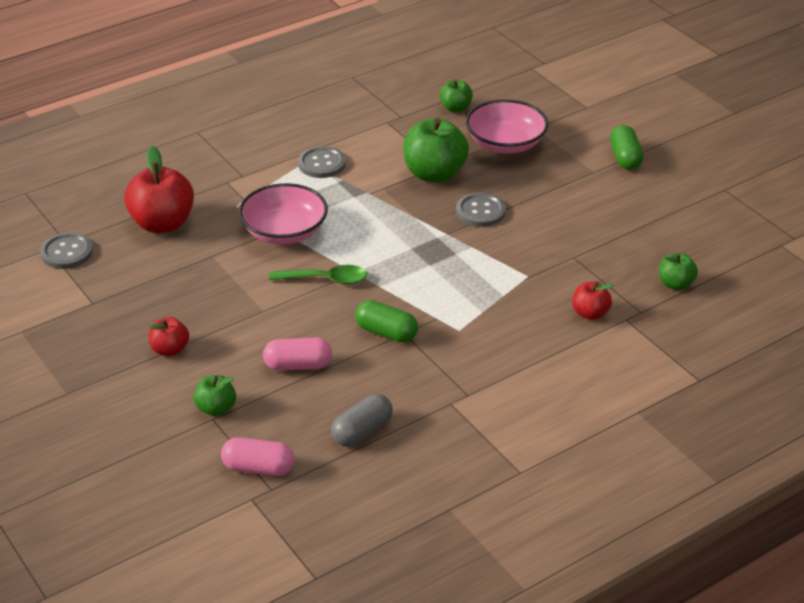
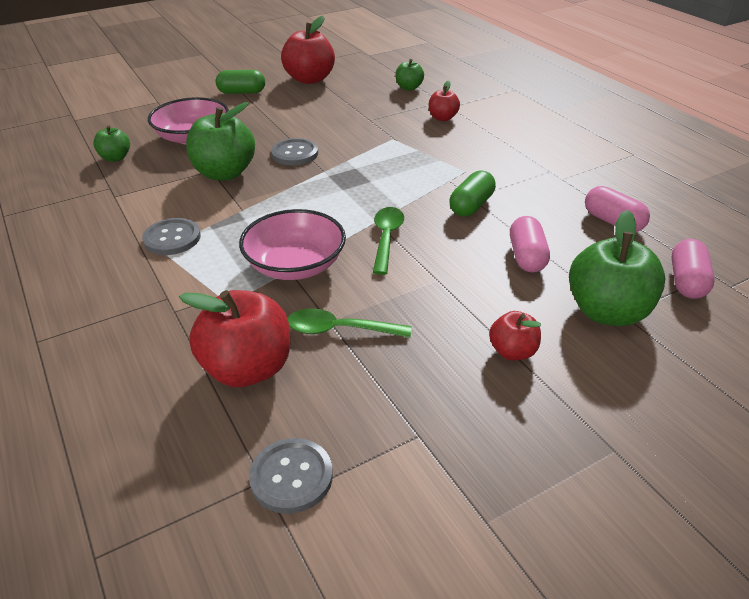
camera: 85 degrees left, 0 degrees up
(201, 261) = (340, 330): none -> green spoon
(216, 408) = (607, 312): green apple -> green apple, size x1.87
(362, 431) = (613, 222): grey capsule -> pink capsule
(679, 203) = (310, 79): none -> red apple

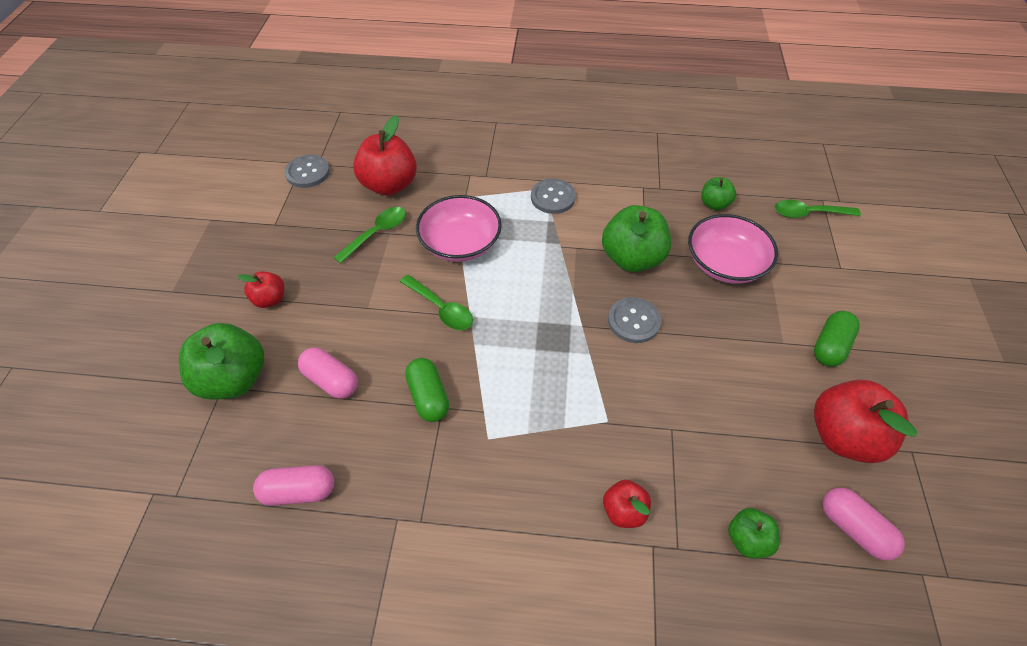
camera: 125 degrees right, 15 degrees up
(98, 121) = (808, 213): none -> green spoon
(687, 281) = (192, 465): pink capsule -> pink capsule (853, 528)

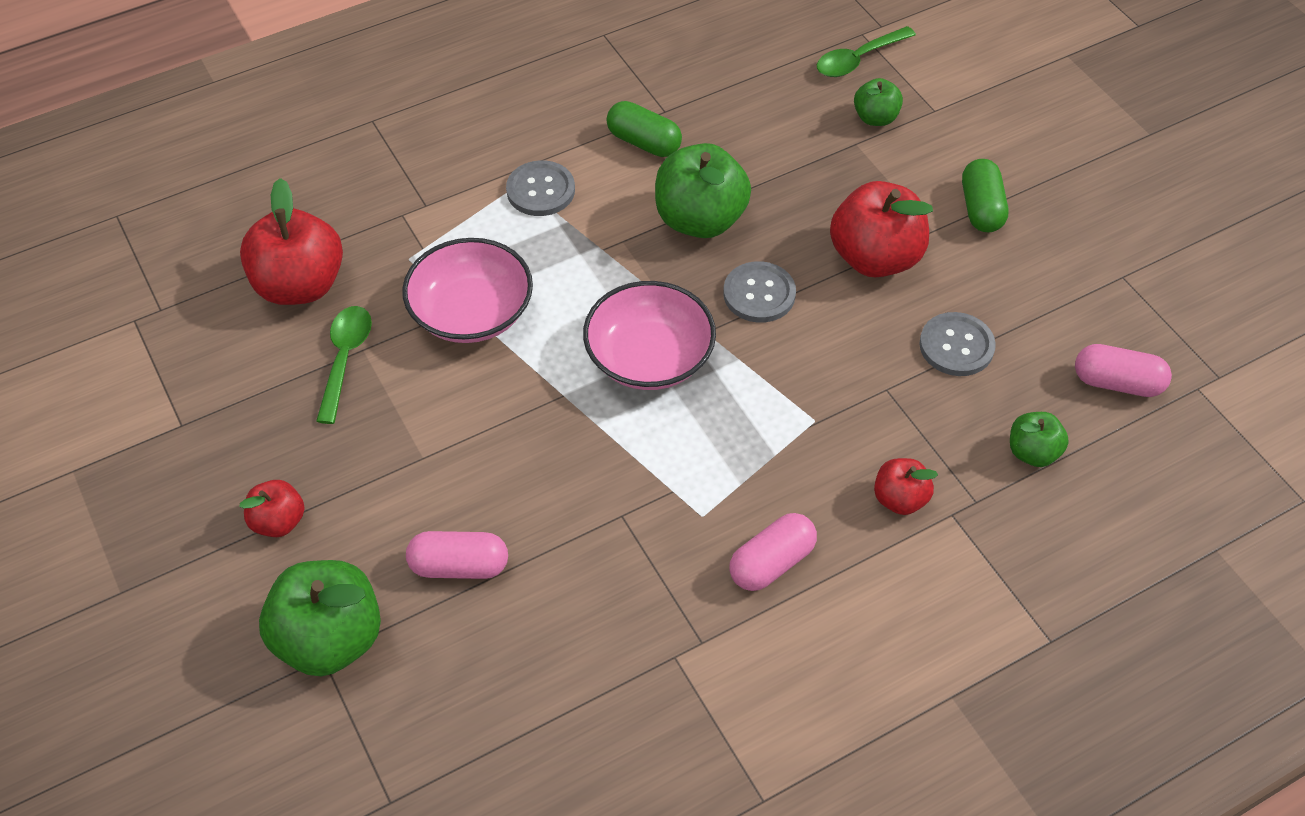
camera: 35 degrees left, 0 degrees up
(299, 491) = (537, 701): pink capsule -> pink capsule (771, 562)
(308, 172) = (158, 329): grey button -> grey button (956, 346)
(428, 397) = (595, 513): green capsule -> green capsule (644, 142)
(441, 308) = (519, 406): green spoon -> none
(714, 204) = (744, 100): green apple -> green apple (875, 118)
(725, 263) = (809, 170): pink bowl -> pink bowl (649, 357)
(843, 436) = (1053, 297): red apple -> red apple (875, 258)

